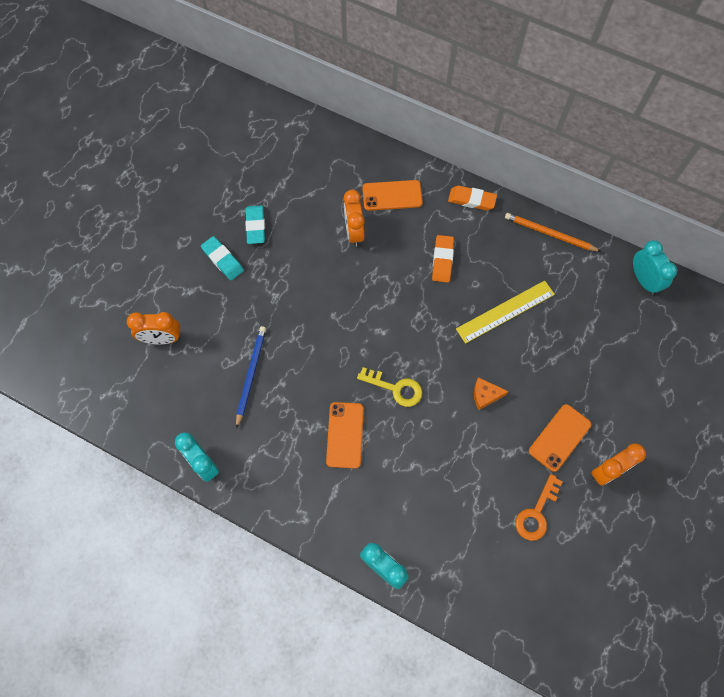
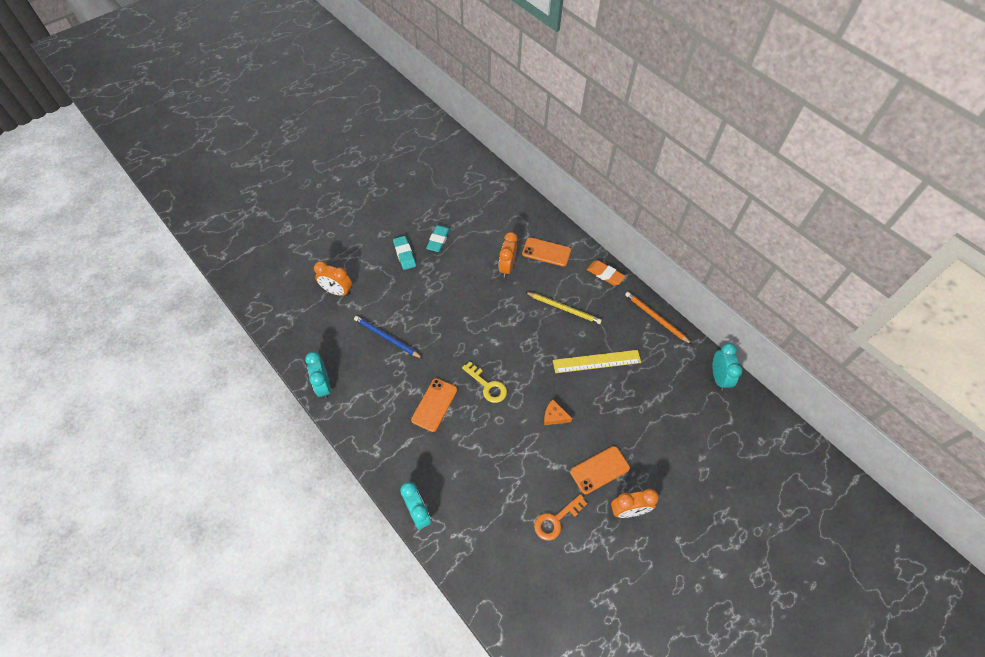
camera: 20 degrees right, 10 degrees down
(251, 375) = (386, 338): blue pencil -> blue pencil turned 90 degrees counterclockwise
(442, 260) = (564, 308): orange eraser -> yellow pencil

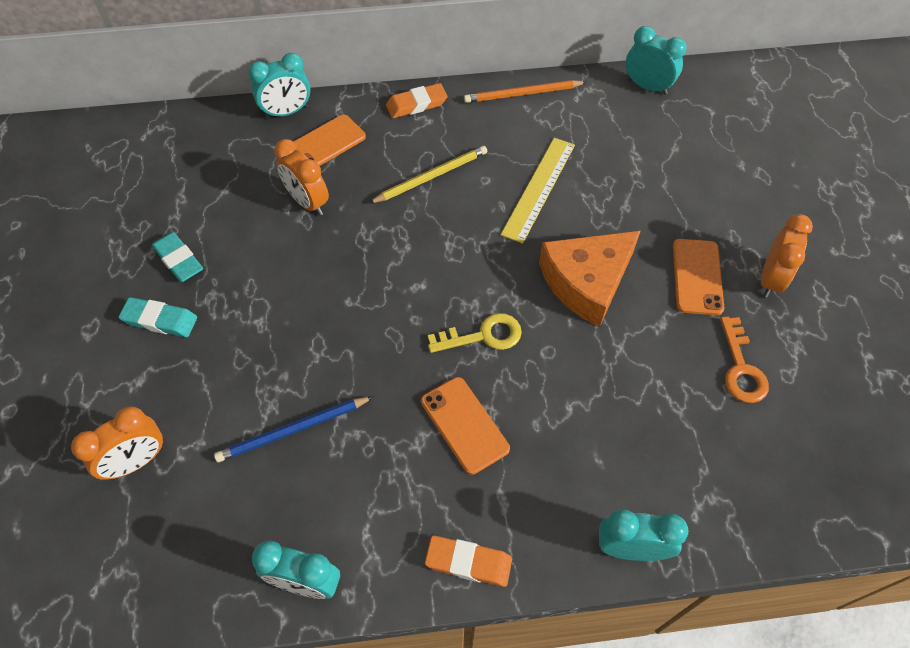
camera: 55 degrees left, 0 degrees up
(369, 444) = (468, 562): none -> orange eraser
(552, 224) = (287, 112): none -> turquoise clock
(554, 416) = (587, 282): orange cheese -> orange cheese, size x2.23

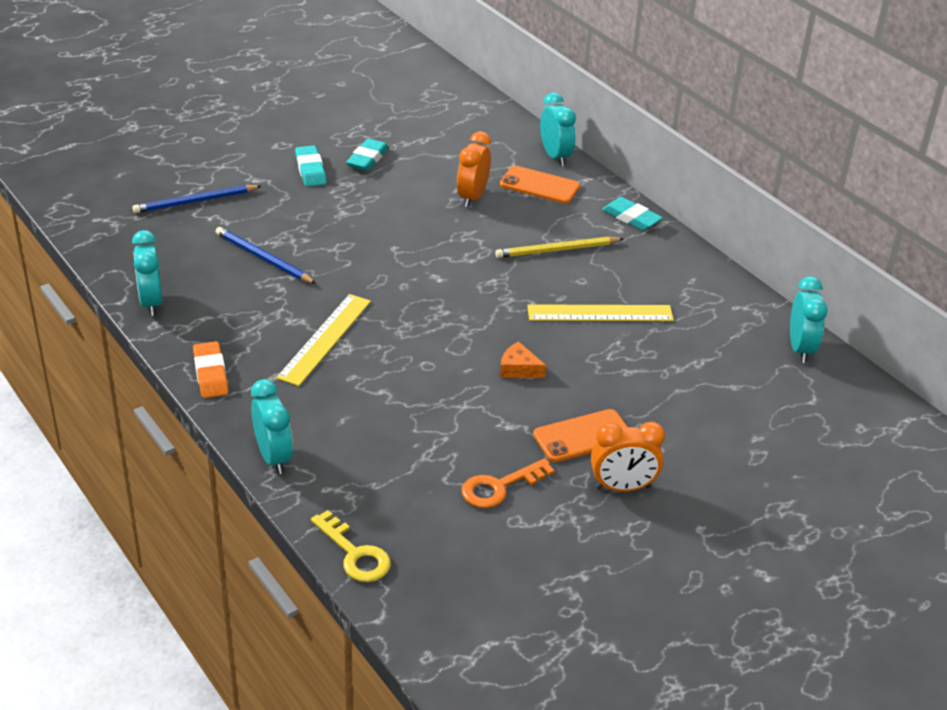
camera: 60 degrees right, 20 degrees down
(137, 461) = (195, 201): orange clock -> blue pencil
(287, 112) = (555, 156): turquoise clock -> turquoise clock turned 150 degrees counterclockwise
(416, 104) = (631, 218): orange eraser -> turquoise eraser
(431, 177) = (557, 250): yellow pencil -> yellow pencil turned 135 degrees clockwise
(464, 425) = (325, 339): orange phone -> yellow ruler
(483, 335) = (415, 325): yellow key -> yellow key (355, 554)
(522, 94) = (706, 273): orange pencil -> none
(587, 282) = (518, 368): orange cheese -> orange cheese, size x0.45

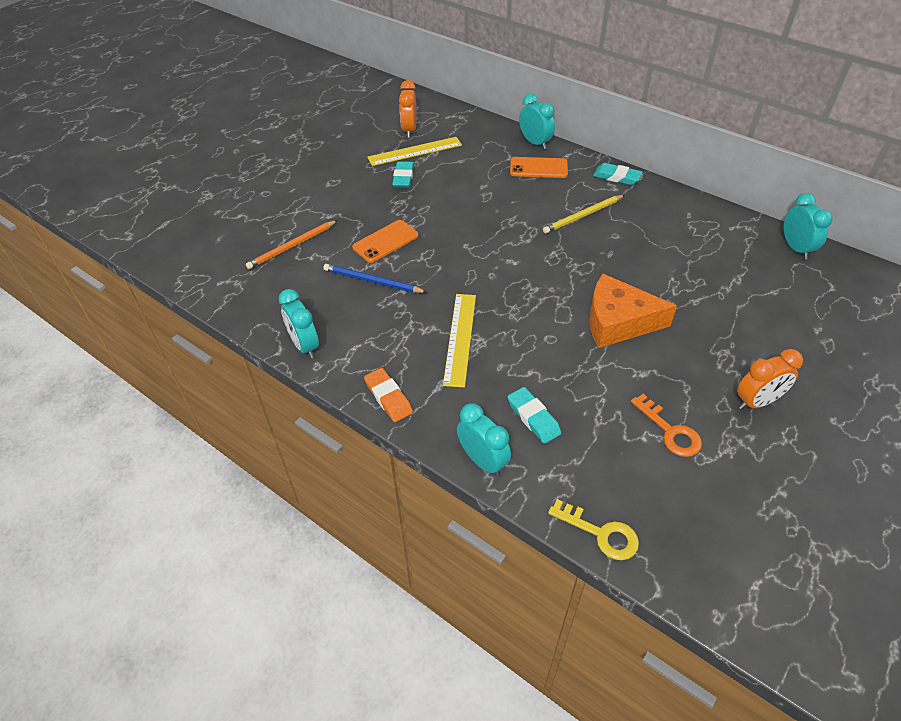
camera: 15 degrees left, 10 degrees up
(195, 201) = (292, 246): blue pencil -> orange pencil
(310, 170) = (366, 197): turquoise eraser -> turquoise eraser (533, 418)
(472, 197) = (497, 189): orange clock -> orange clock (409, 130)
(499, 487) = (670, 431): orange key -> orange key turned 75 degrees counterclockwise
(518, 368) = (618, 321): orange cheese -> orange cheese, size x2.23
(583, 436) = (700, 366): orange phone -> orange phone (385, 241)
(600, 313) = (645, 258): yellow ruler -> yellow ruler (415, 151)

